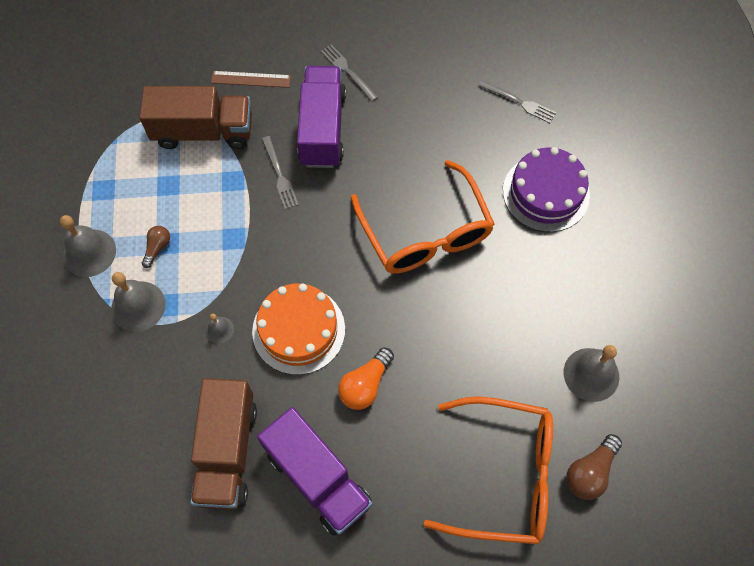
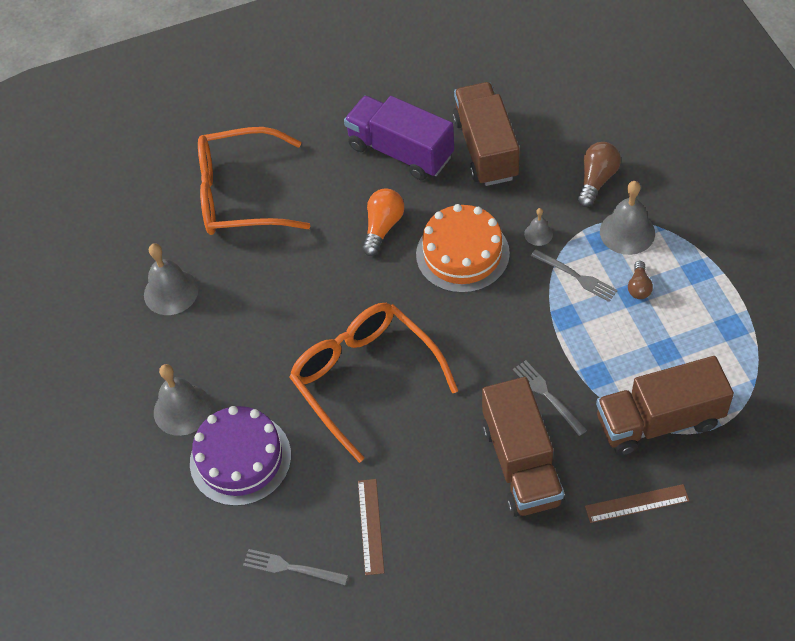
camera: 170 degrees right, 10 degrees down
(89, 252) = (705, 264): grey bell -> grey bell (182, 409)
(322, 129) = (521, 463): purple truck -> brown truck
(348, 71) = (520, 549): grey fork -> grey fork (576, 276)
(452, 115) = (370, 526): none -> brown ruler
(590, 472) = (165, 216): brown light bulb -> brown light bulb (596, 180)

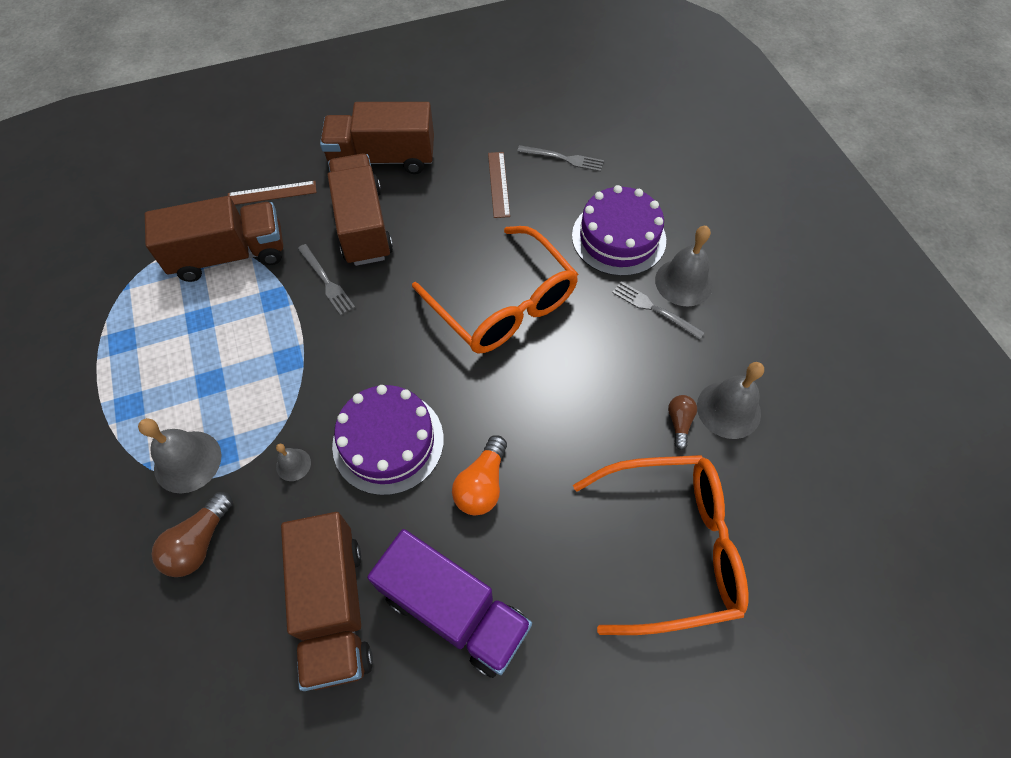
camera: 175 degrees right, 5 degrees up
(462, 254) = (388, 442): orange cake -> purple cake
(514, 560) = (382, 158): none -> brown truck
(576, 276) = (264, 406): grey fork -> grey fork (654, 309)
(639, 287) = (199, 390): brown light bulb -> brown light bulb (679, 423)

